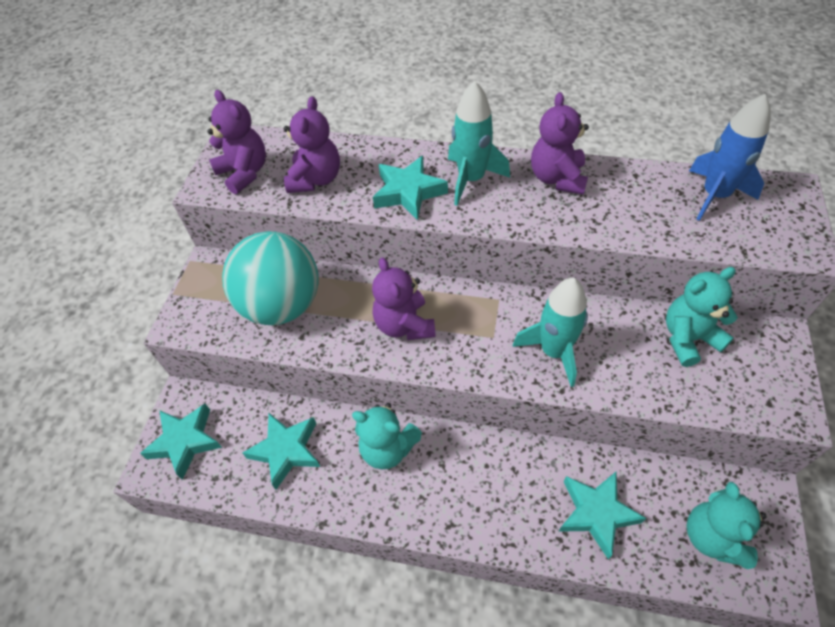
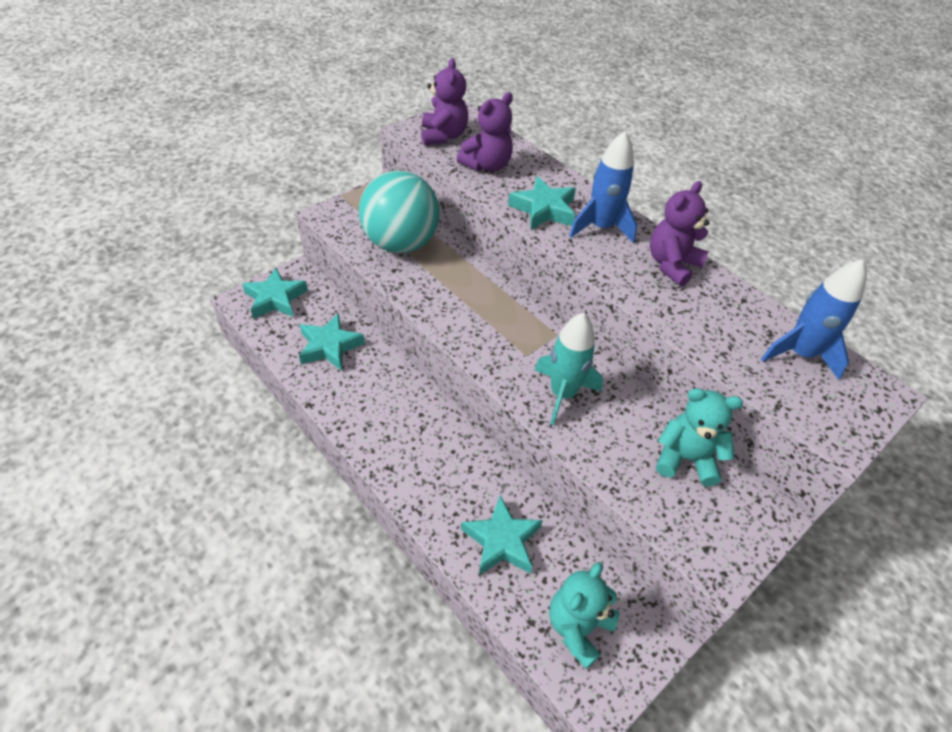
camera: 30 degrees right, 5 degrees down
(388, 448) = (396, 391): turquoise teddy bear -> none
(404, 325) = (470, 306): purple teddy bear -> none
(471, 179) = (600, 227): turquoise rocket -> blue rocket

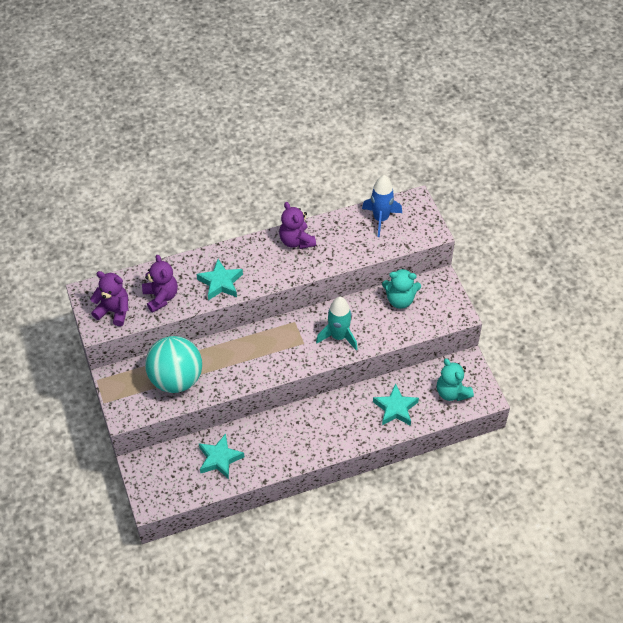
camera: 65 degrees left, 5 degrees up
(275, 298) = (158, 483): turquoise star -> none
(600, 227) = (250, 260): blue rocket -> none
(685, 458) = (400, 300): turquoise teddy bear -> turquoise teddy bear turned 120 degrees counterclockwise

